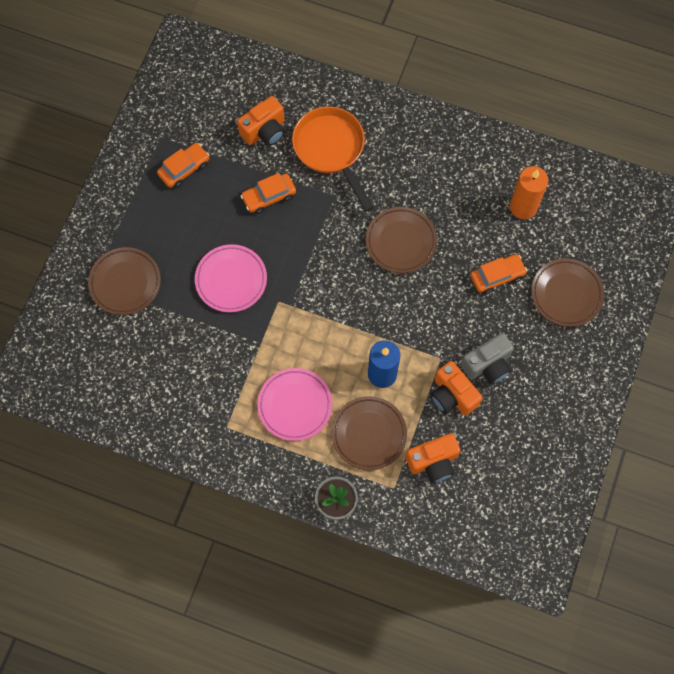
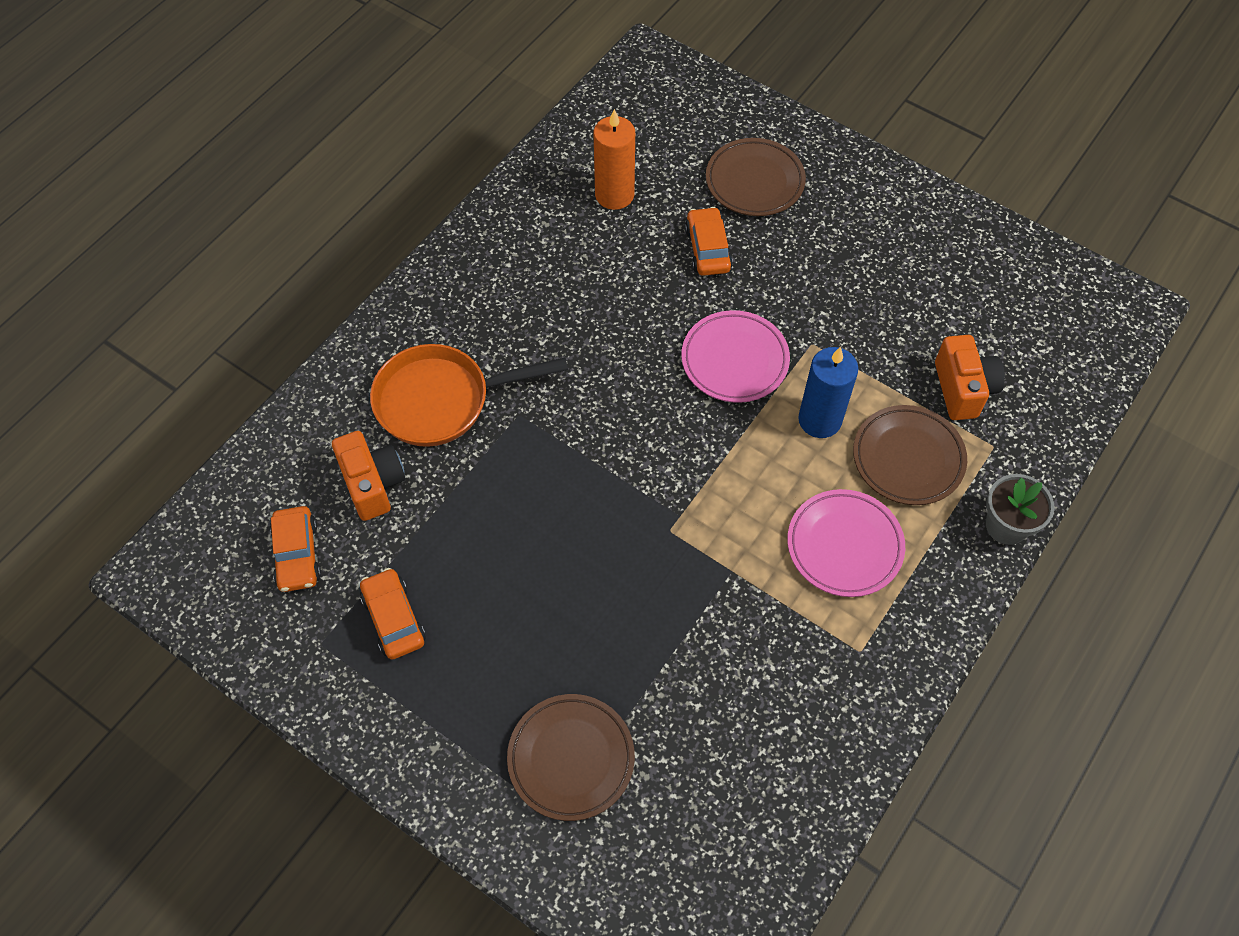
camera: 75 degrees left, 10 degrees down
(231, 280) = (614, 590): pink plate -> pink plate (734, 360)
(269, 197) = (489, 504): orange car -> orange car (297, 554)
(401, 242) = (621, 348): brown plate -> none
(452, 395) = (870, 343): orange camera -> none
(487, 365) = (834, 292): grey camera -> none

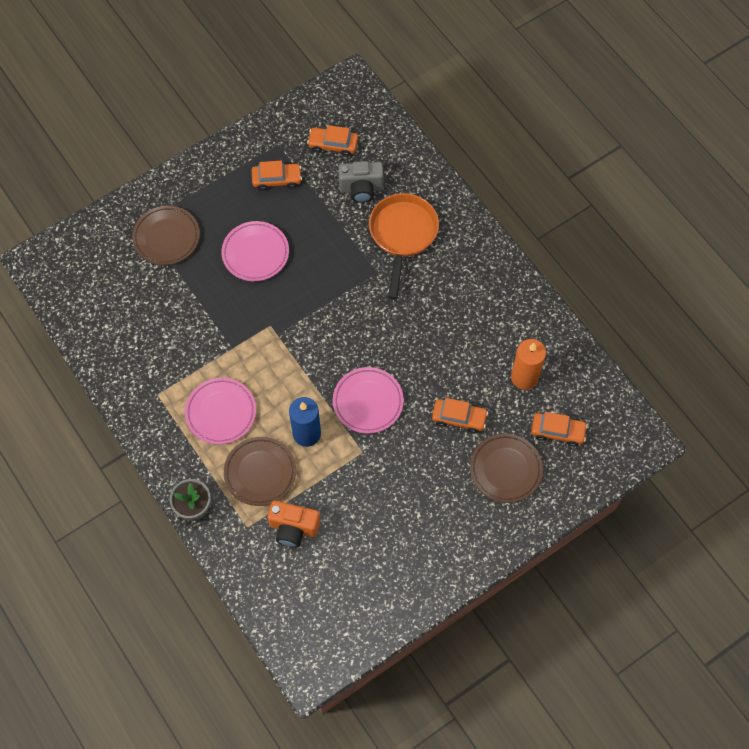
camera: 110 degrees right, 5 degrees up
(373, 484) = (361, 188): orange camera -> grey camera
(549, 599) = (255, 253): none -> pink plate
(676, 143) = (558, 431): none -> orange car

